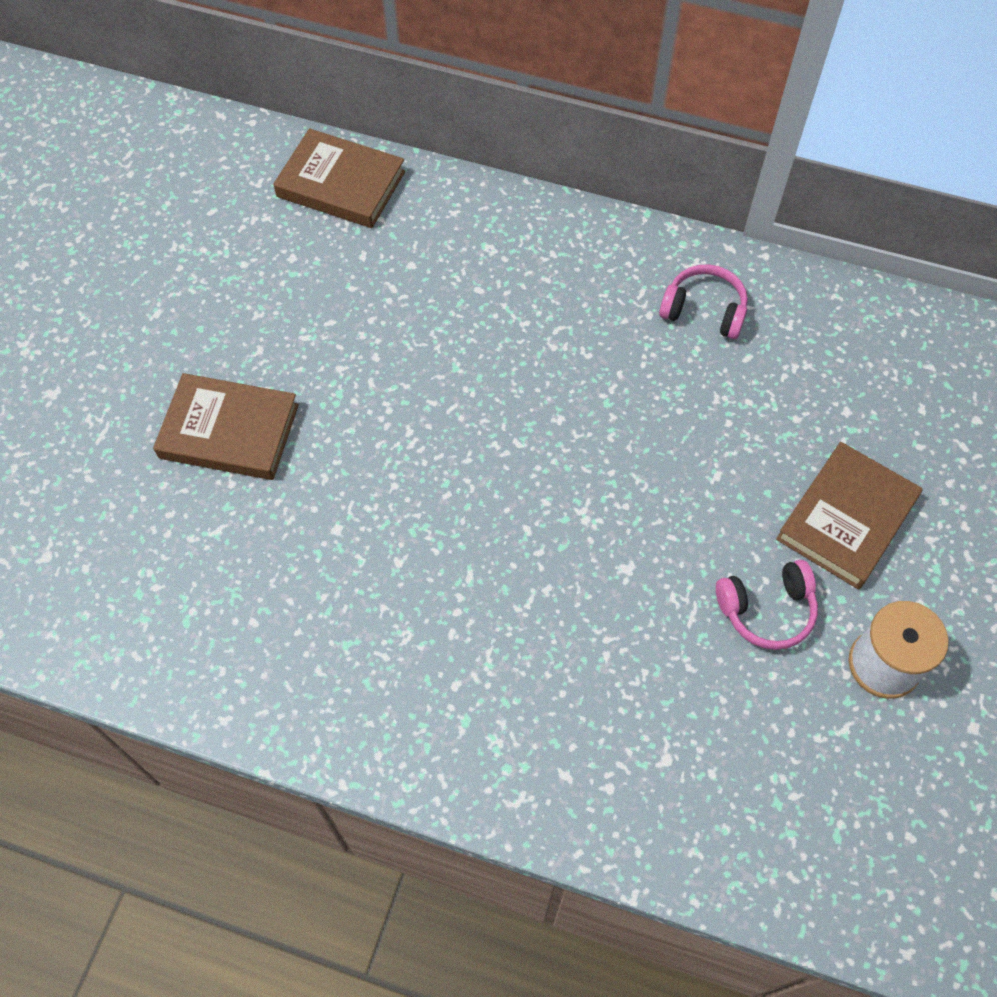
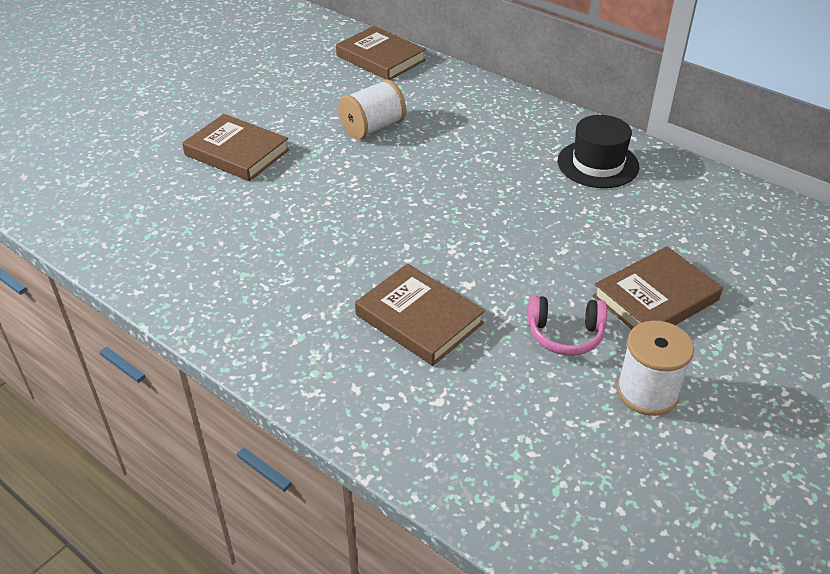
camera: 20 degrees right, 20 degrees down
(392, 328) = (373, 128): none -> white spool
(592, 643) = (419, 319): none -> brown book
(704, 310) = (598, 164): pink headphones -> black hat

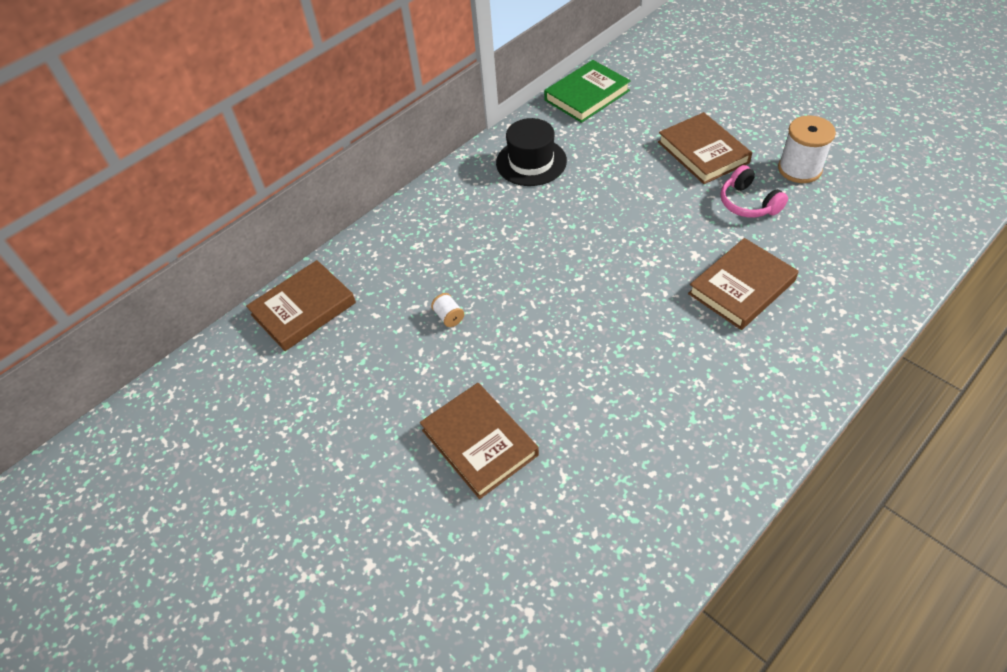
camera: 80 degrees left, 10 degrees up
(237, 152) = (479, 442): brown book -> brown book turned 75 degrees counterclockwise
(373, 128) = (449, 317): white spool -> white spool, size x0.48
(565, 334) = (748, 203): pink headphones -> pink headphones turned 135 degrees clockwise
(737, 201) = (587, 95): none -> green book

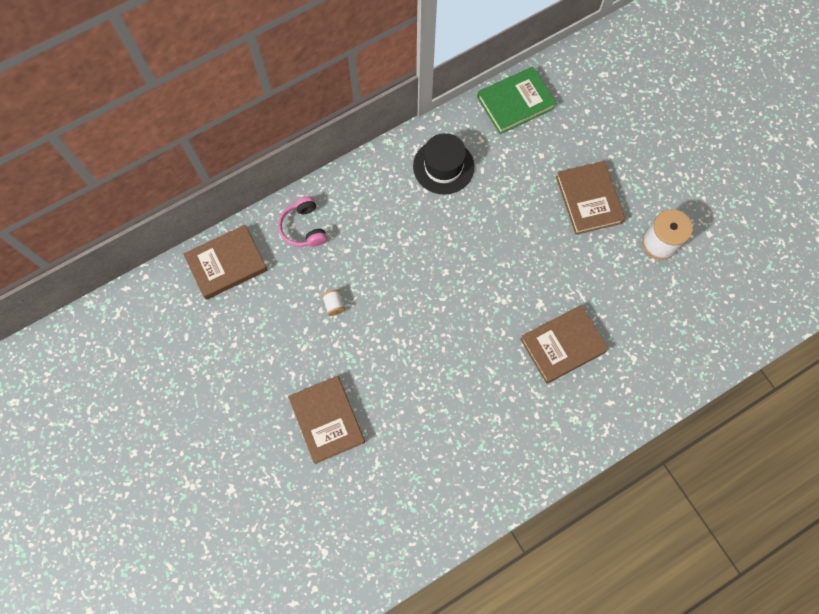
camera: 10 degrees right, 20 degrees up
(748, 203) = (602, 265): pink headphones -> pink headphones (304, 228)

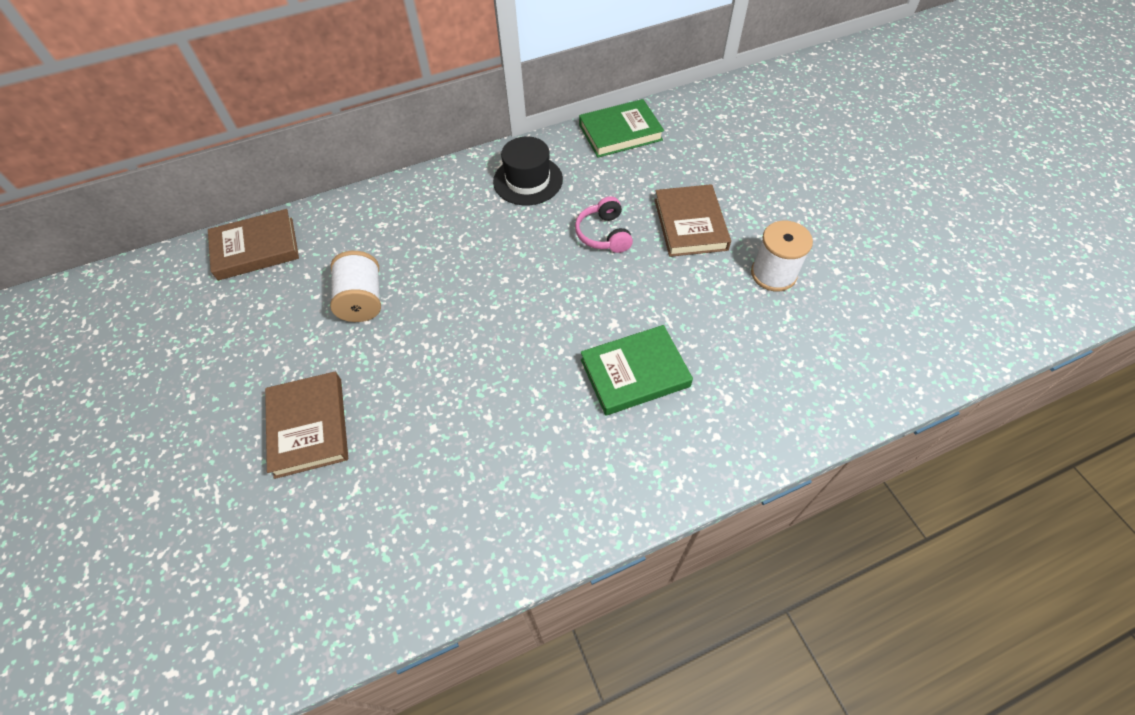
camera: 10 degrees right, 15 degrees down
(304, 228) = (355, 222): pink headphones -> pink headphones (604, 234)
(334, 305) = (362, 300): white spool -> white spool, size x2.09
(562, 345) = (634, 373): brown book -> green book

